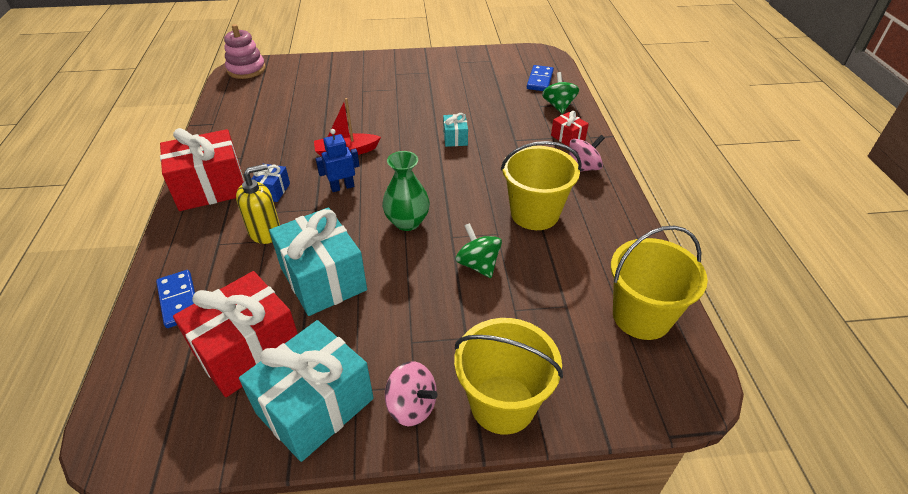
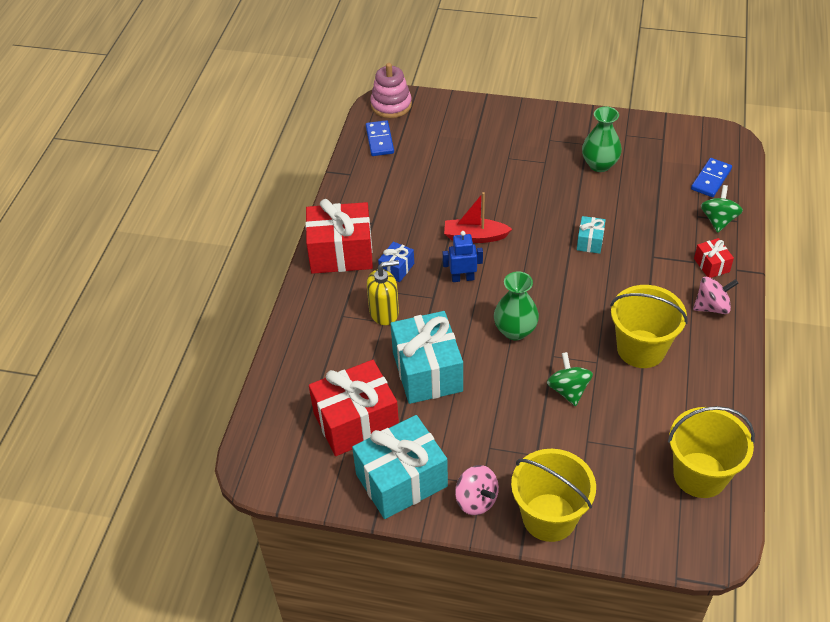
camera: 20 degrees right, 5 degrees up
(179, 300) = (306, 364): blue domino -> blue domino (380, 140)
(444, 84) = (599, 164): none -> green vase

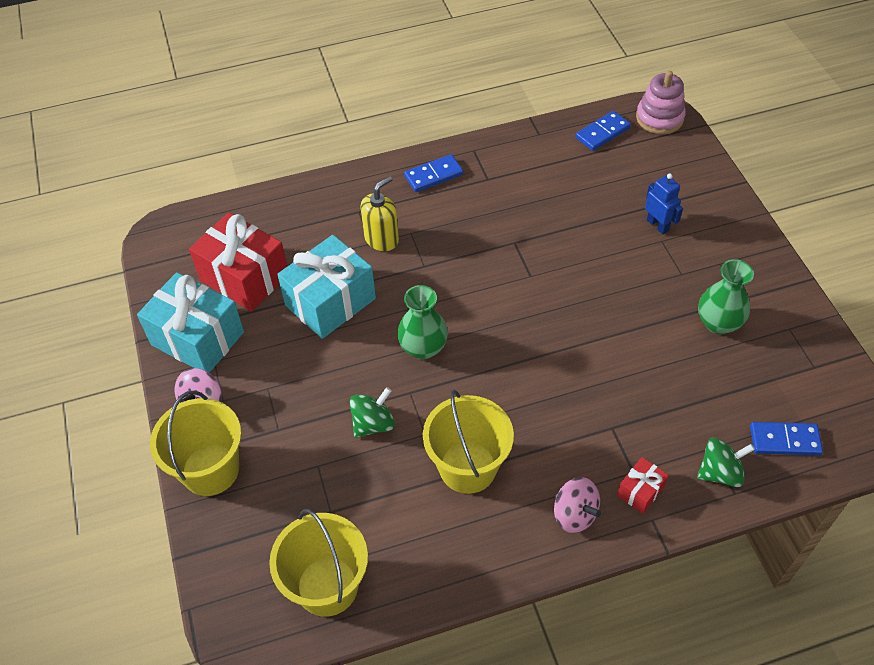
camera: 60 degrees right, 5 degrees up
(341, 253) = (433, 175): red gift -> blue domino
(384, 312) = (381, 239): yellow soap dispenser -> yellow soap dispenser turned 90 degrees counterclockwise
(396, 268) = (442, 223): blue gift -> none
(462, 278) = (464, 277): blue robot -> blue robot (657, 225)
(475, 236) = (527, 262): red boat -> none
(590, 242) = (591, 361): turquoise gift -> none

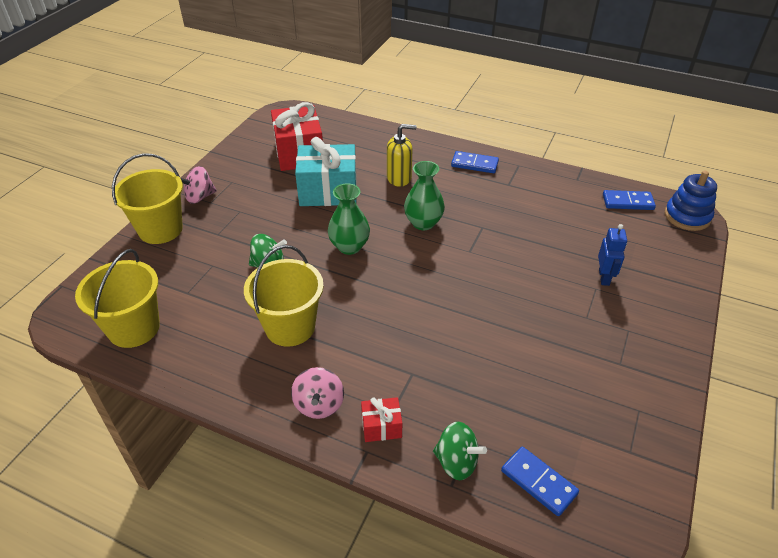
camera: 40 degrees right, 10 degrees down
(197, 338) = (238, 167): turquoise gift -> none
(659, 118) = (687, 216): pink stacking toy -> blue stacking toy
(718, 323) = (578, 366): green vase -> green vase (423, 223)

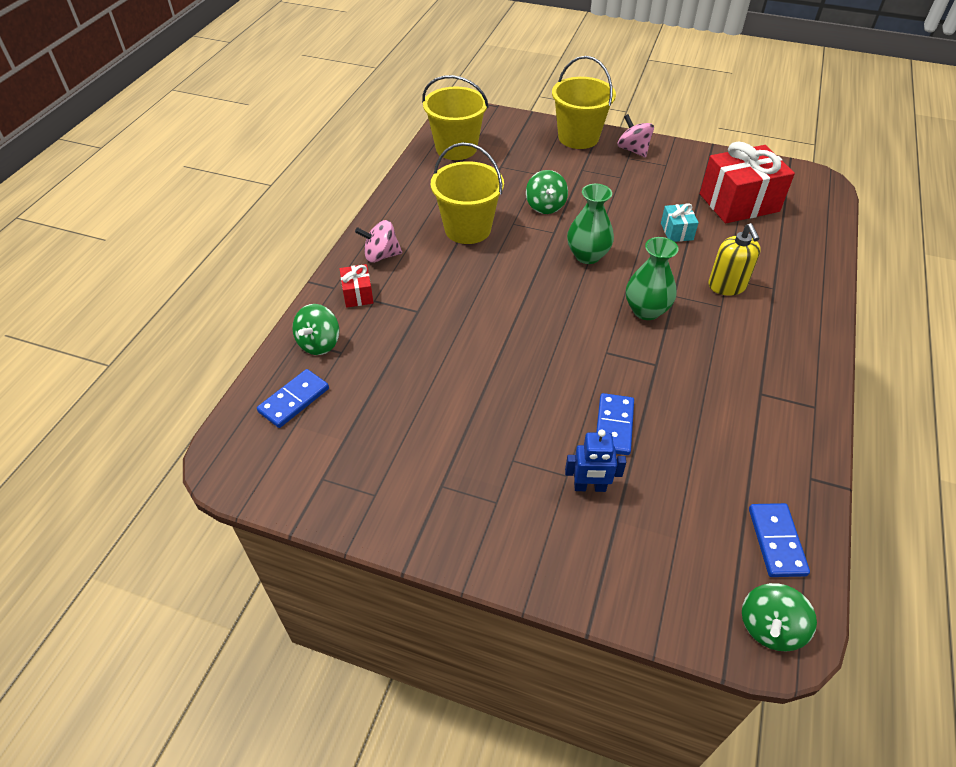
camera: 85 degrees right, 5 degrees up
(328, 191) = (676, 231): turquoise gift -> turquoise gift, size x0.47
(474, 164) = (793, 357): blue domino -> blue domino (614, 426)
(687, 216) = (770, 627): blue stacking toy -> green spinning top

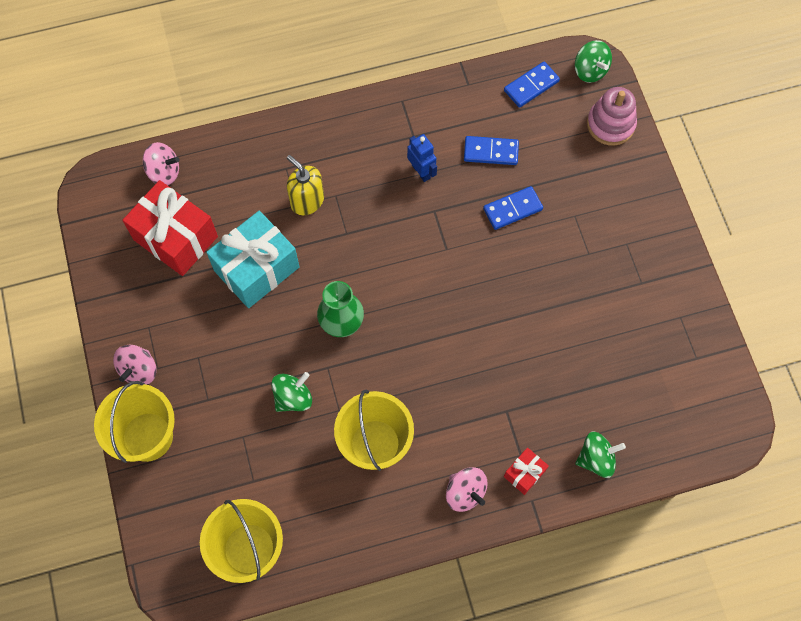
camera: 125 degrees left, 20 degrees up
(294, 400) = (657, 430): blue domino -> blue domino (491, 152)
(590, 487) = (573, 198): blue robot -> blue robot (421, 171)
(646, 310) = (379, 244): green vase -> none
(667, 594) = (610, 124): none -> pink stacking toy
(676, 231) = (256, 269): turquoise gift -> turquoise gift, size x2.14
(727, 286) = (307, 201): yellow soap dispenser -> yellow soap dispenser turned 90 degrees counterclockwise
(770, 627) = (590, 70): green spinning top -> green spinning top turned 60 degrees clockwise
(812, 219) = (164, 172): none -> pink spinning top

